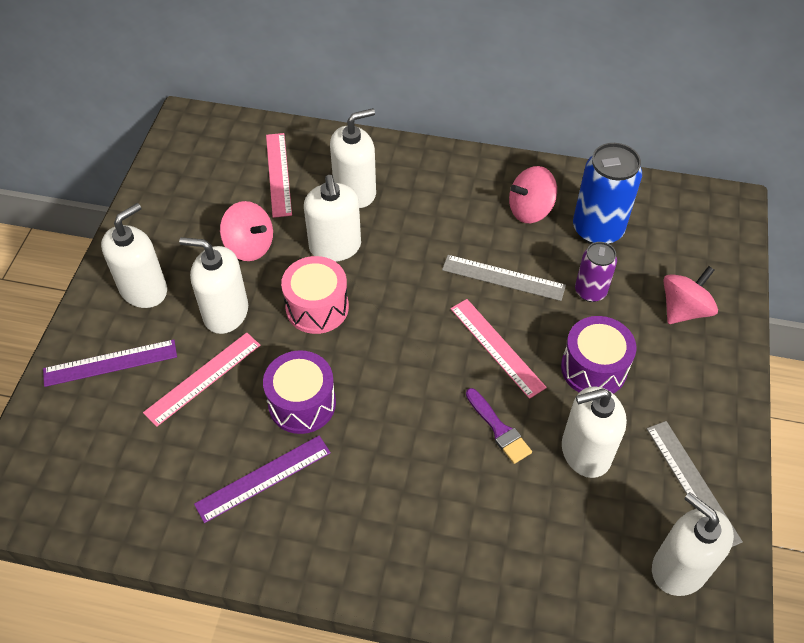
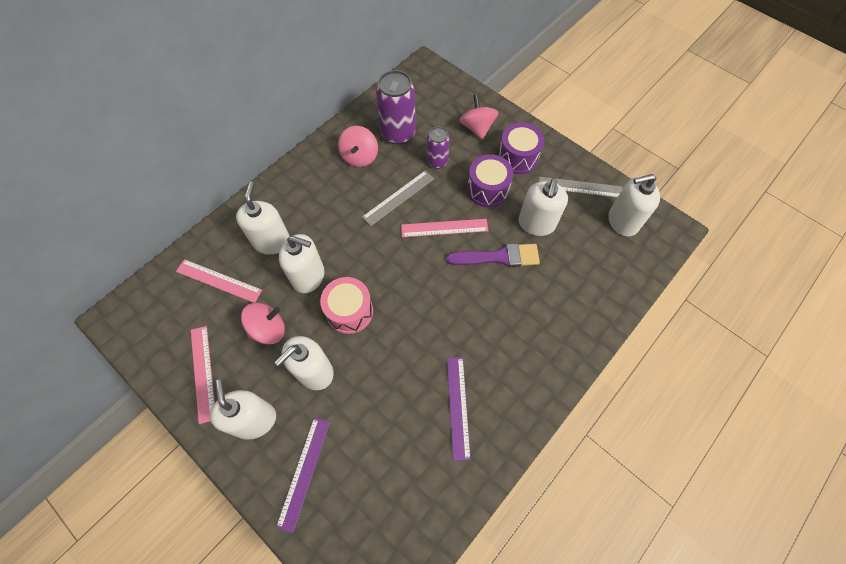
camera: 60 degrees left, 10 degrees up
(203, 378) = (359, 411): pink ruler -> pink ruler (203, 373)
(302, 403) = (417, 356): purple drum -> purple drum (518, 157)
(499, 429) = (498, 257): purple brush -> purple brush, size x1.52
(597, 230) = (398, 133): blue can -> purple can

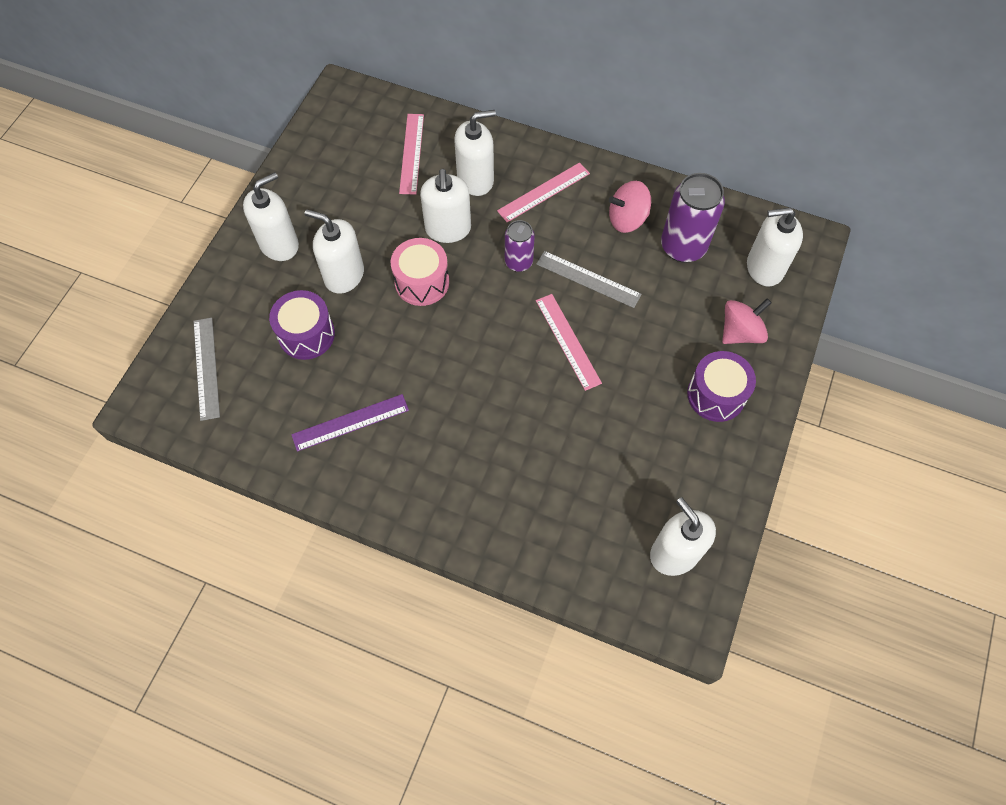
camera: 70 degrees right, 0 degrees up
(203, 373) = (311, 183): pink ruler -> pink ruler (543, 192)
(268, 329) = (375, 217): pink spinning top -> none
(304, 472) = (242, 305): purple ruler -> none
(437, 161) = (662, 303): purple can -> purple can (518, 262)
(487, 189) = (647, 373): purple drum -> purple drum (306, 334)
(498, 257) = (553, 412): purple brush -> none
(536, 223) = (621, 444): white soap dispenser -> white soap dispenser (764, 268)
(580, 187) = (705, 485): grey ruler -> grey ruler (206, 368)

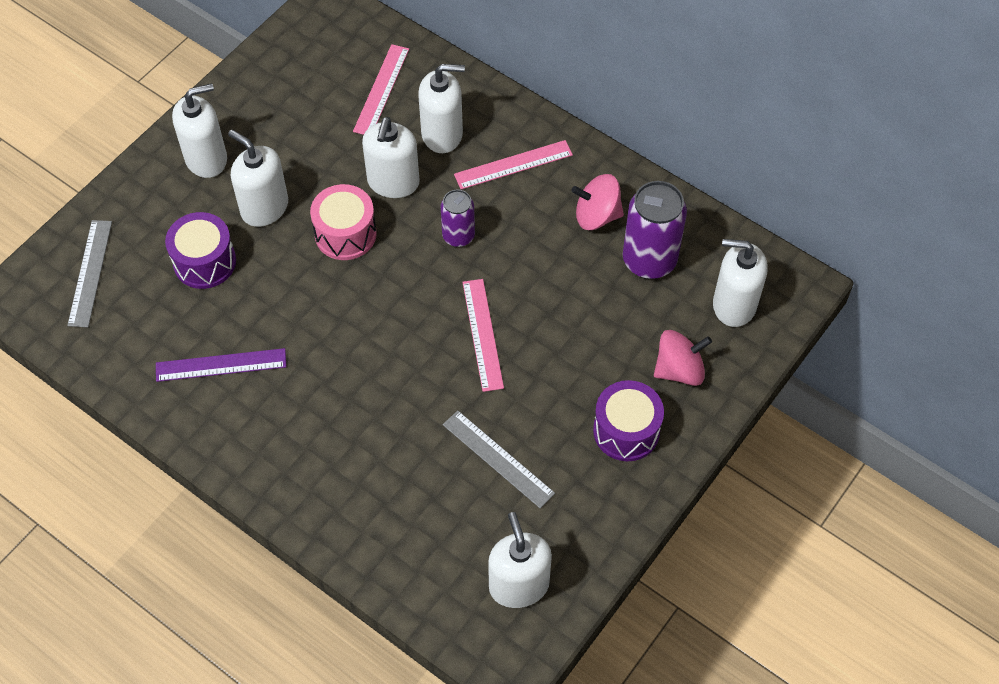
camera: 15 degrees right, 5 degrees down
(588, 279) = (529, 272): grey ruler -> grey ruler (498, 458)

